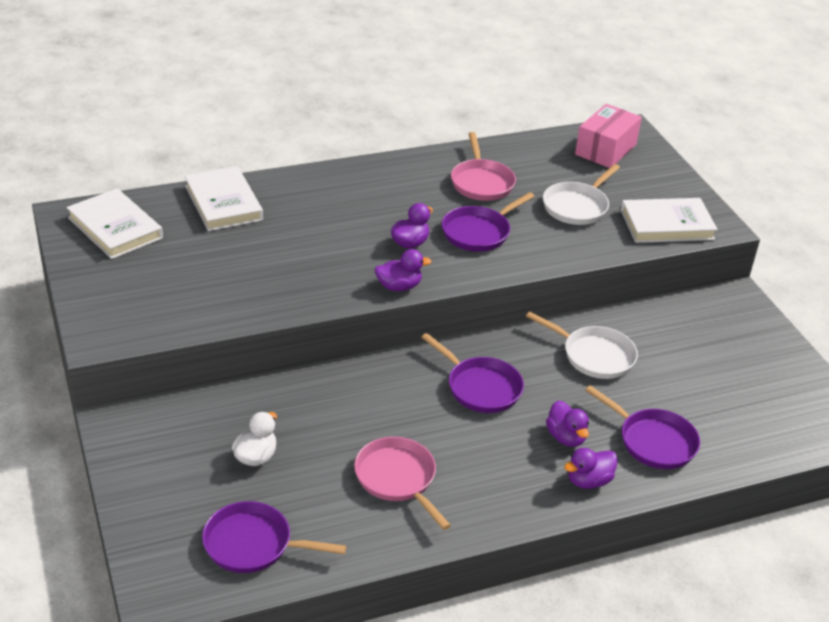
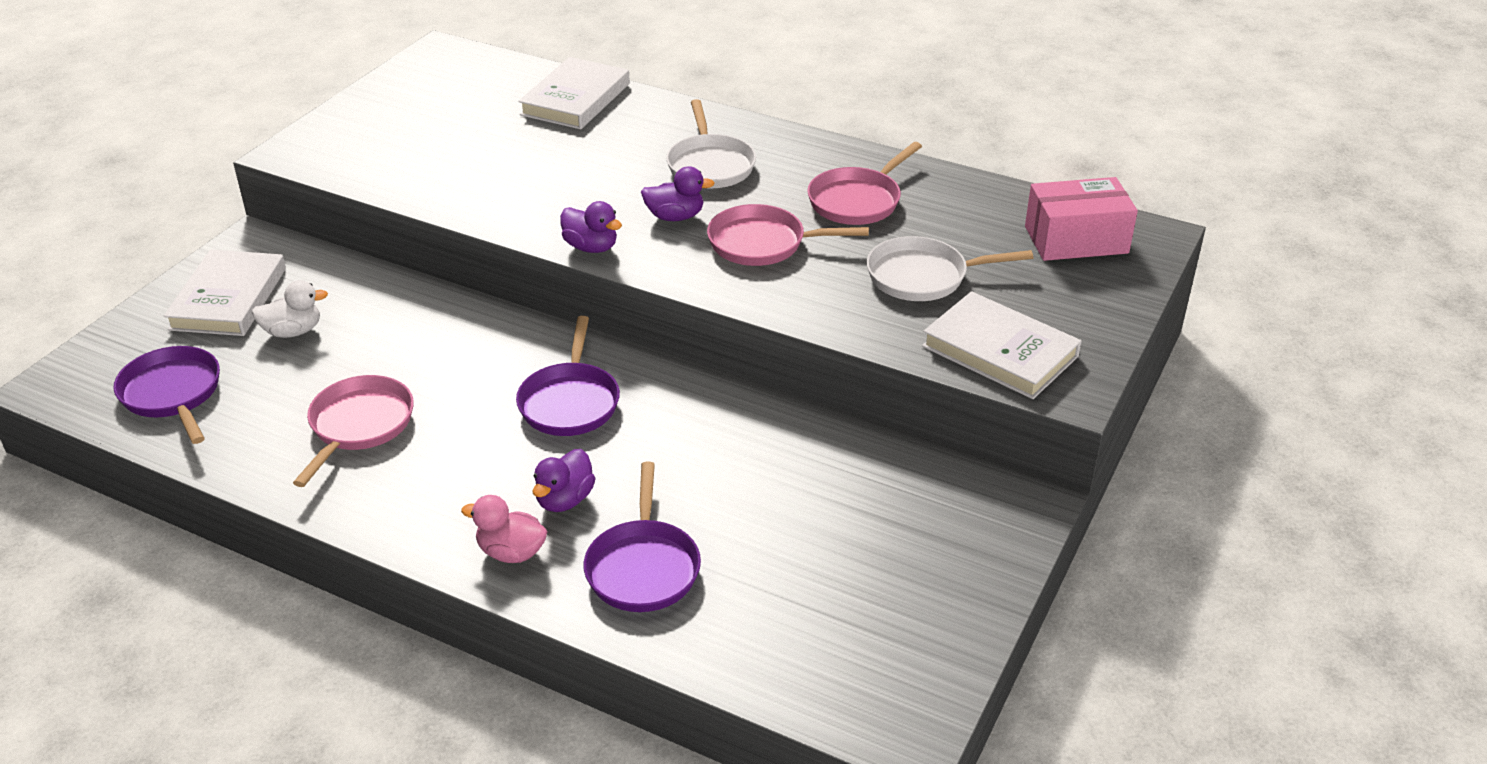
camera: 50 degrees right, 0 degrees up
(115, 228) = (455, 77): white book -> white book (228, 299)
(479, 232) = (763, 243): purple pan -> pink pan
(588, 481) = (511, 552): purple duck -> pink duck
(594, 355) = (737, 448): white pan -> white pan (710, 165)

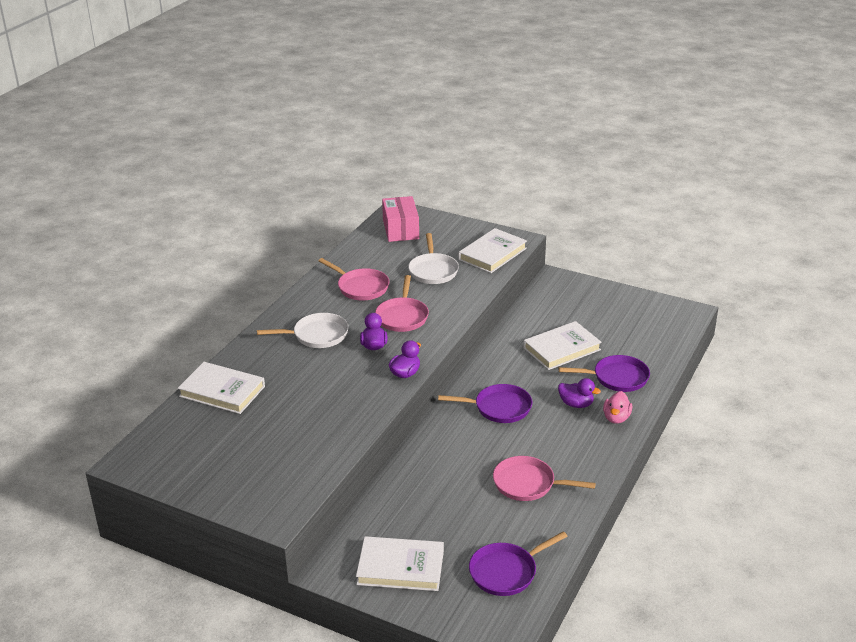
camera: 90 degrees left, 5 degrees down
(293, 331) = (438, 528): white duck -> none
(750, 493) = (562, 349): none -> white book

